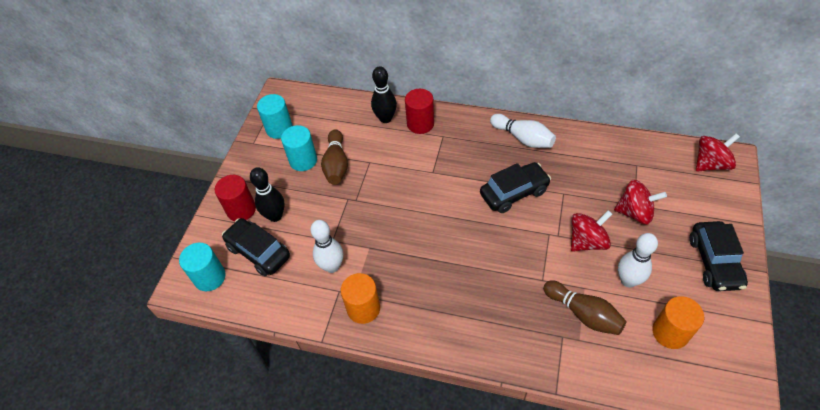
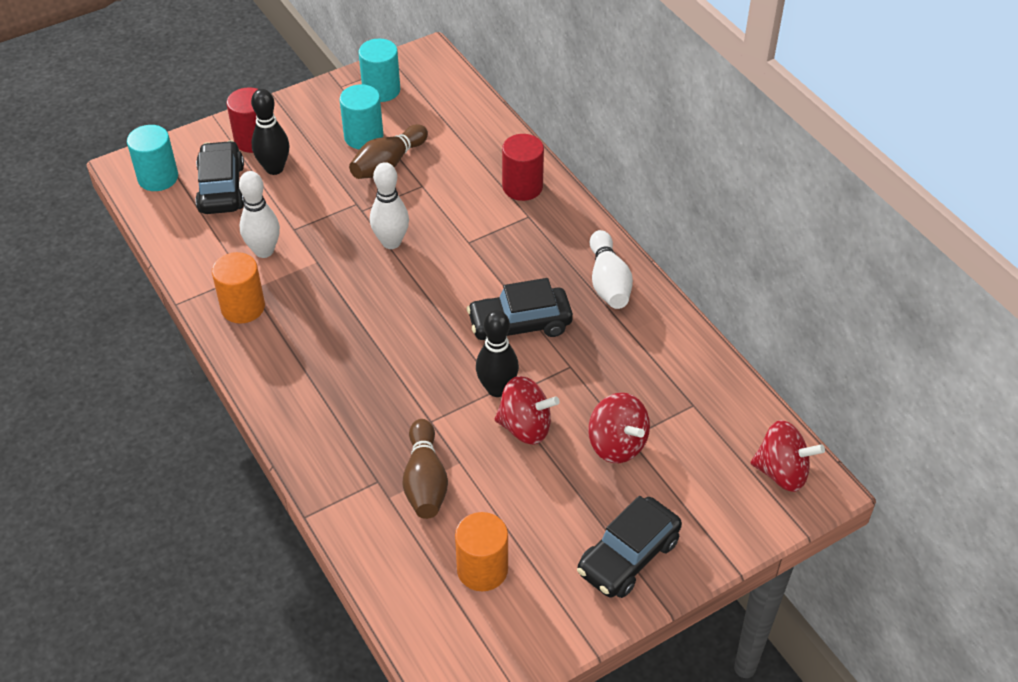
camera: 40 degrees right, 5 degrees down
(385, 118) = (495, 156): black bowling pin -> black bowling pin (497, 389)
(514, 193) = (520, 325): black car -> black car turned 150 degrees clockwise
(628, 280) = (512, 493): white bowling pin -> white bowling pin (391, 242)

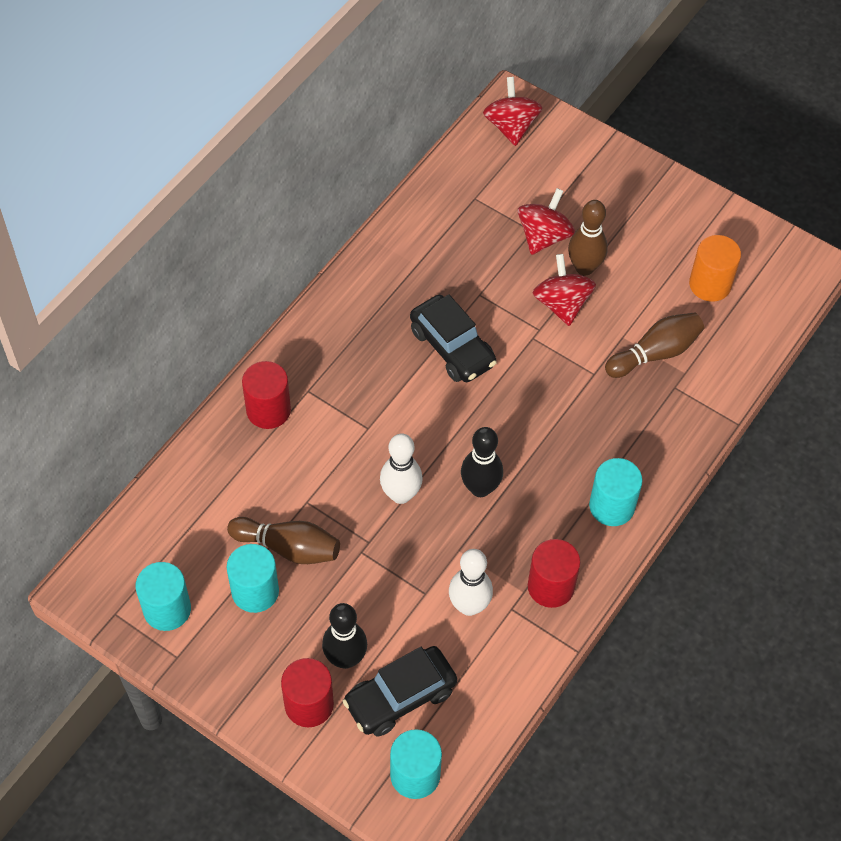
camera: 115 degrees left, 10 degrees up
(243, 307) = (551, 586): orange cylinder -> red cylinder
(286, 378) = (611, 506): none -> turquoise cylinder
(497, 389) = (533, 338): black bowling pin -> black bowling pin (480, 488)
(560, 464) = (584, 267): none -> brown bowling pin
(608, 282) = (365, 297): white bowling pin -> none
(628, 556) = (643, 198): black car -> none

